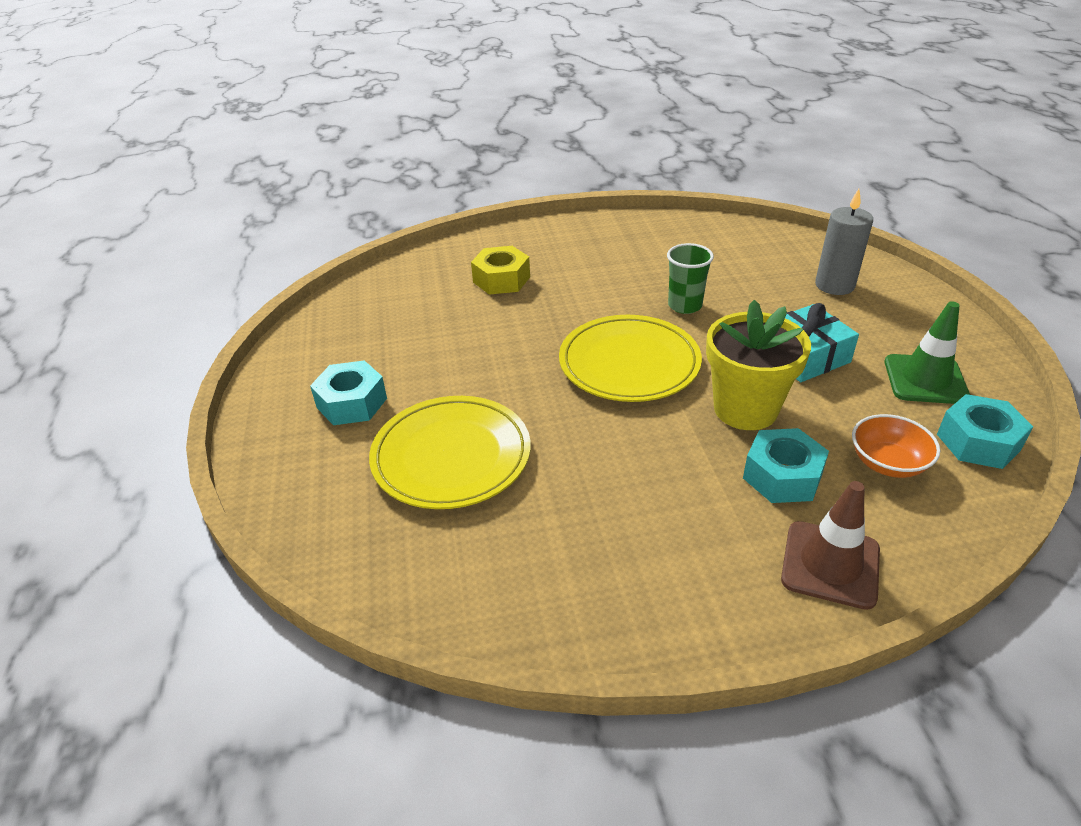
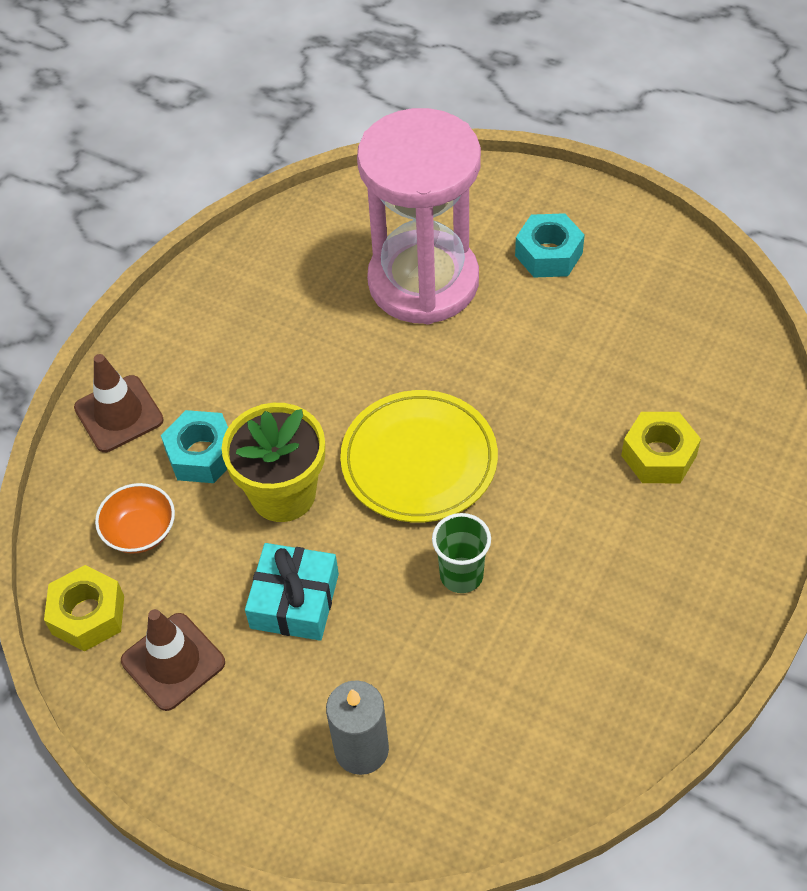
camera: 130 degrees right, 15 degrees up
(451, 456) = (423, 282): yellow plate -> pink hourglass
(925, 380) = (173, 662): green traffic cone -> brown traffic cone
(978, 442) = (88, 615): turquoise nut -> yellow nut

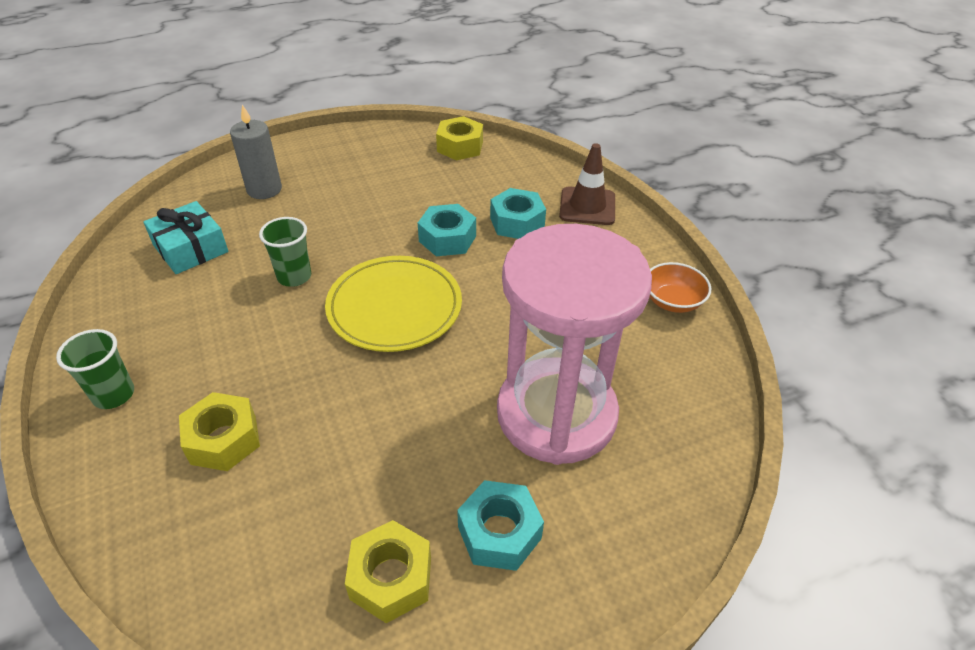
camera: 125 degrees right, 10 degrees down
(140, 531) = (490, 180): orange bowl -> orange bowl (672, 301)
(173, 662) = (397, 159): brown traffic cone -> none
(283, 494) = (447, 238): yellow flower pot -> turquoise nut
(294, 601) = (373, 209): turquoise gift -> turquoise gift (190, 248)
(634, 284) = (391, 578): none -> yellow nut
(713, 572) = (114, 395): none -> green cup

